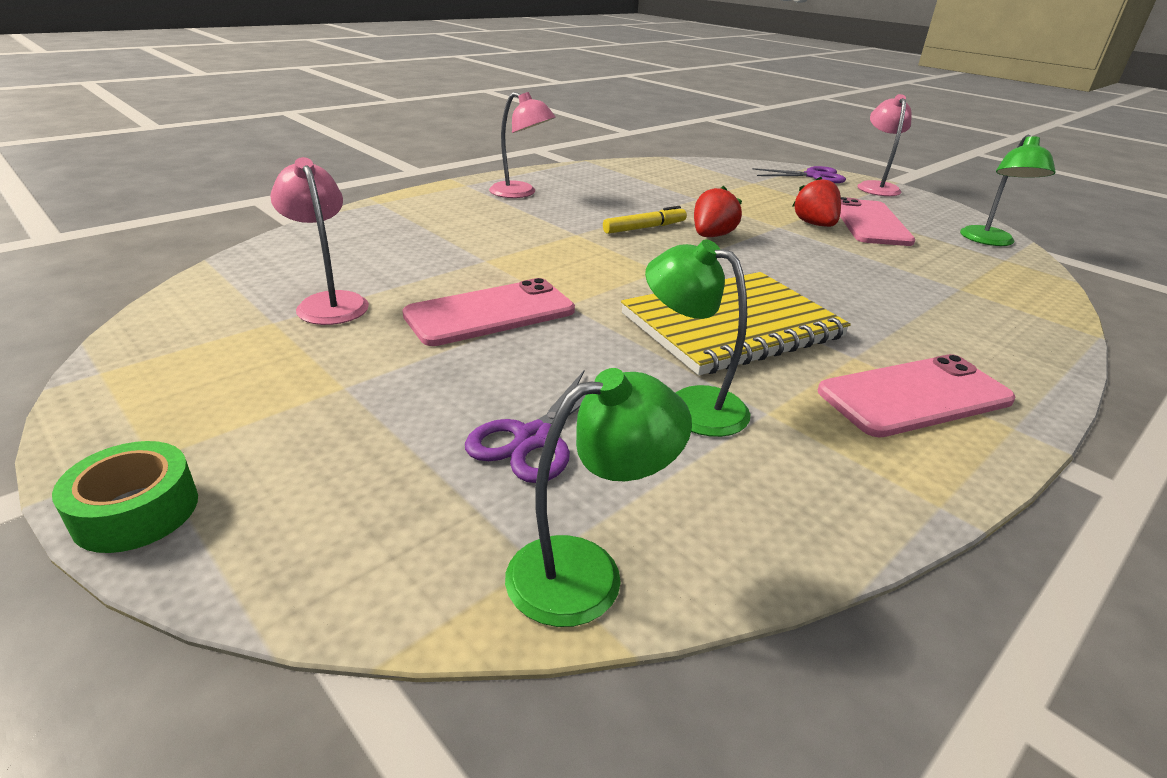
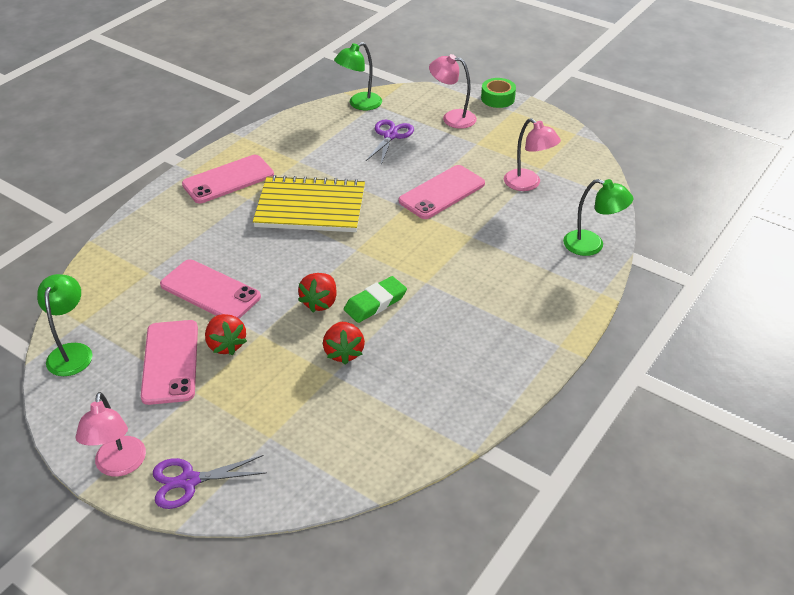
camera: 170 degrees right, 10 degrees up
(521, 193) = (501, 340): pink lamp -> pink lamp (452, 118)
(644, 228) = (375, 303): yellow marker -> green eraser
(686, 206) = (344, 352): none -> red strawberry
(690, 404) = (331, 159): green lamp -> green lamp (592, 245)
(731, 326) = (310, 207): yellow notebook -> yellow notebook turned 45 degrees clockwise
(857, 261) = (210, 291): none -> pink phone

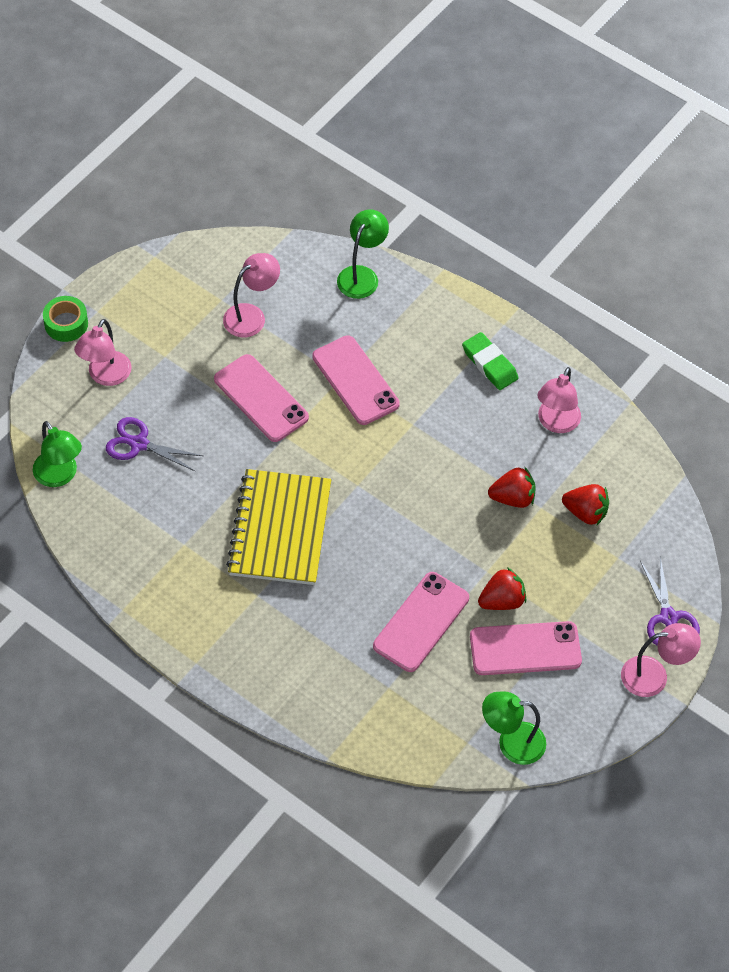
camera: 90 degrees left, 15 degrees up
(228, 179) = (217, 619): pink phone -> pink phone (355, 380)
(320, 302) = (441, 518): red strawberry -> red strawberry (585, 512)
(375, 303) = (443, 469): green eraser -> green eraser (489, 364)
(438, 386) = (556, 423): none -> pink lamp

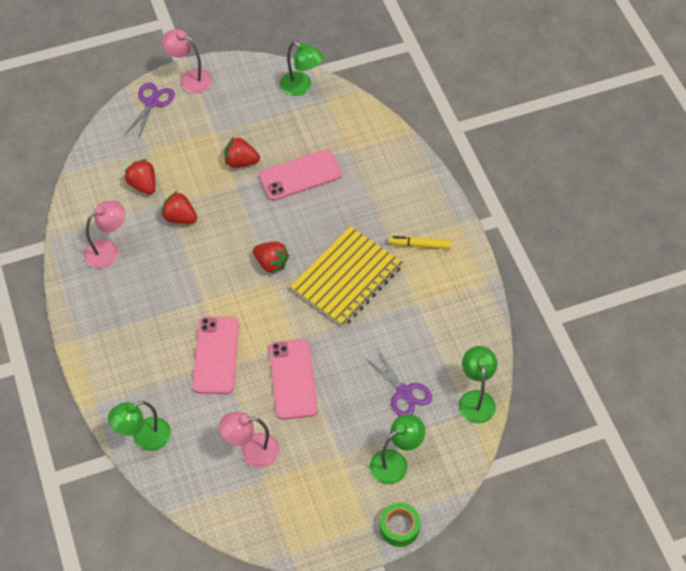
camera: 145 degrees left, 0 degrees up
(106, 376) = (395, 462): pink lamp -> green lamp
(225, 612) = (419, 245): none -> yellow marker
(373, 501) = (271, 263): none -> red strawberry
(489, 364) = (113, 315): green eraser -> none
(525, 649) = (250, 129): pink phone -> none

